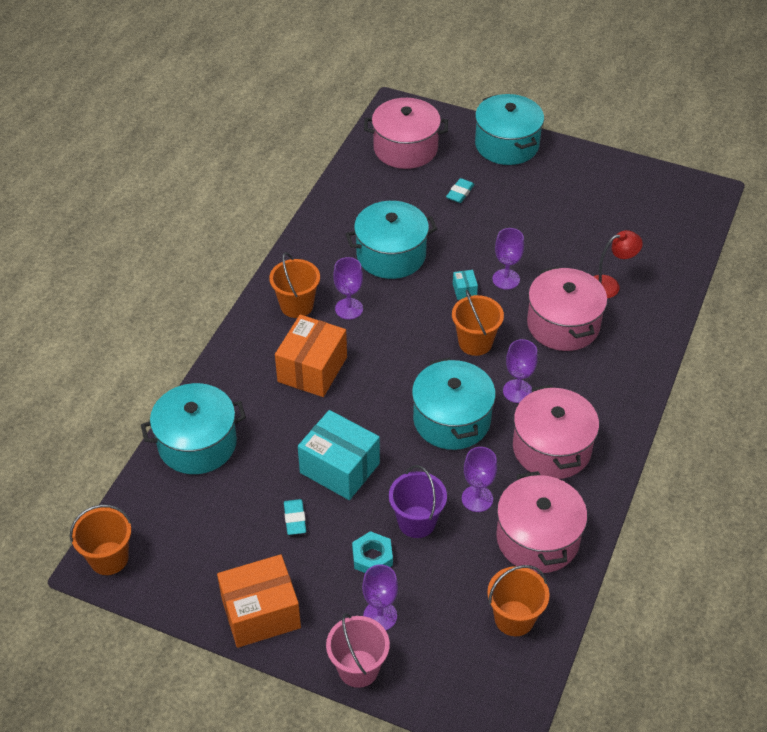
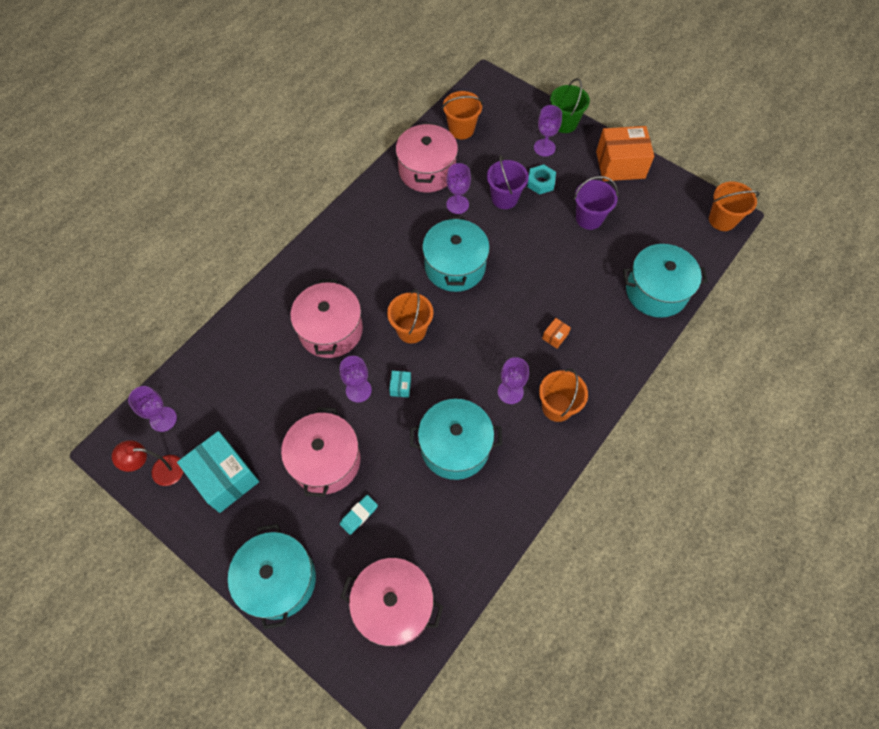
camera: 165 degrees left, 15 degrees up
(295, 519) = (589, 218): turquoise eraser -> purple bucket
(312, 369) = (555, 336): orange box -> orange box, size x0.42
(339, 468) = (550, 247): turquoise box -> turquoise box (224, 477)
(358, 668) = (564, 123): pink bucket -> green bucket
(517, 391) = (395, 278): purple goblet -> purple goblet (163, 419)
(551, 448) = (389, 228): pink pot -> pink pot (325, 461)
(609, 285) = (270, 361): red lamp -> red lamp (160, 470)

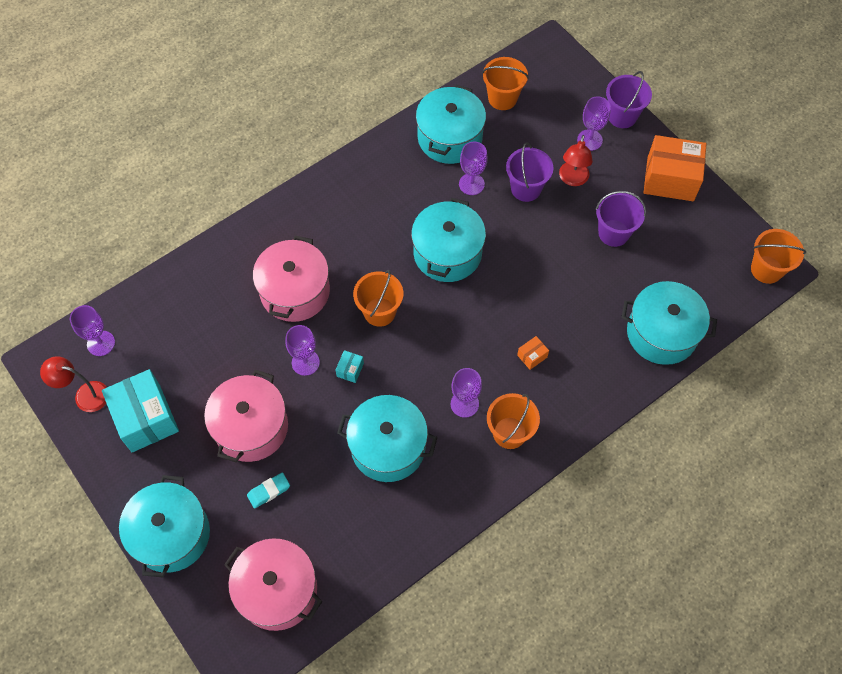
camera: 15 degrees right, 0 degrees up
(427, 170) = (450, 138): pink pot -> turquoise pot
(541, 182) = (572, 179): turquoise nut -> red lamp
(564, 123) = (622, 116): green bucket -> purple bucket

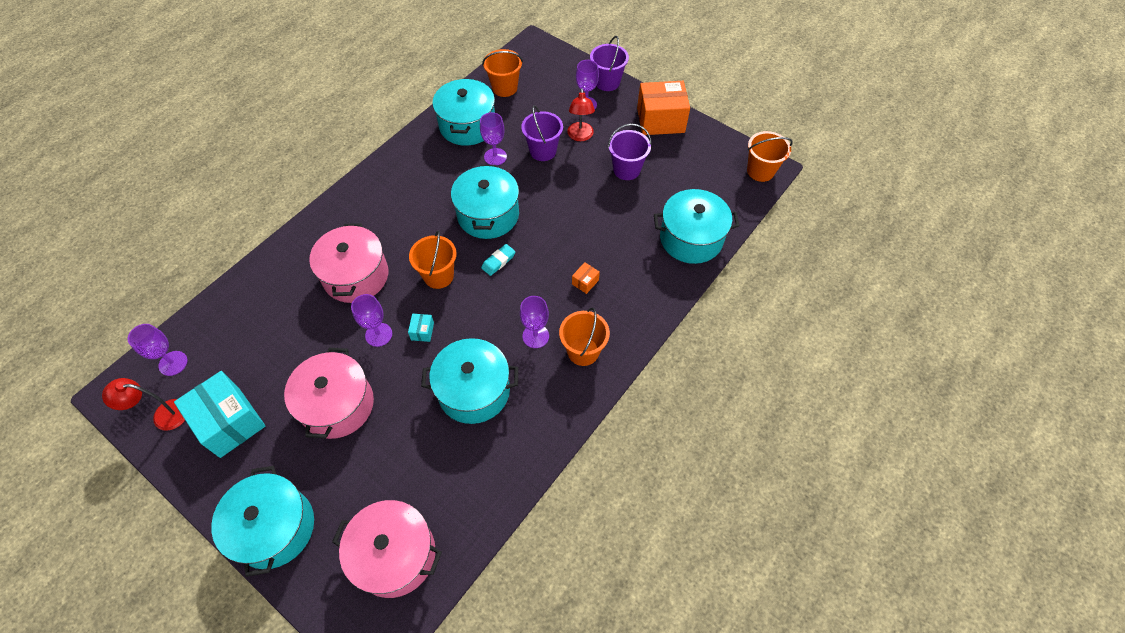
camera: 15 degrees left, 5 degrees down
(269, 491) = (367, 460): turquoise eraser -> turquoise eraser (498, 261)

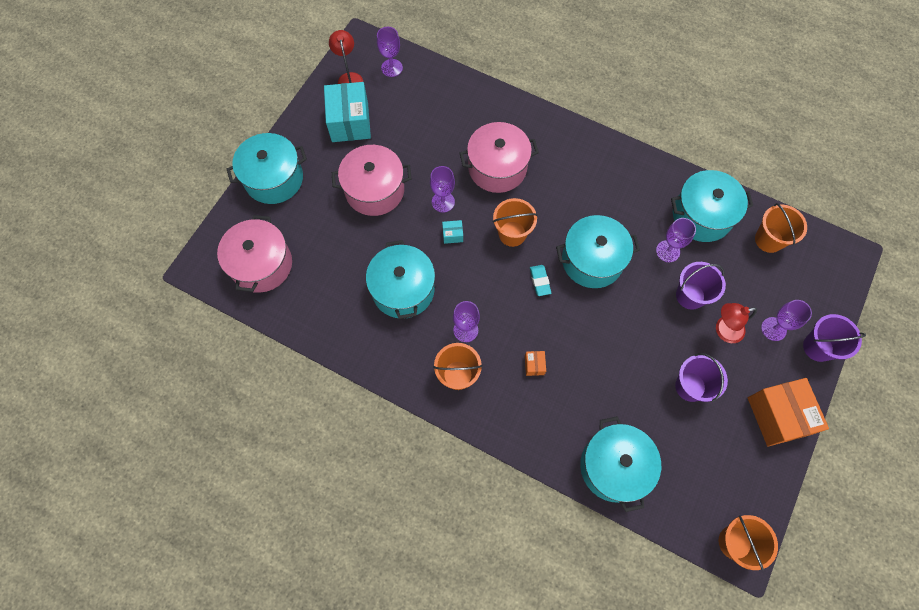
camera: 80 degrees right, 10 degrees up
(230, 422) = (350, 122): turquoise box -> turquoise box turned 45 degrees counterclockwise
(498, 261) = (540, 281): turquoise eraser -> turquoise eraser turned 45 degrees clockwise
(585, 282) = (534, 365): orange box -> orange box turned 60 degrees clockwise

